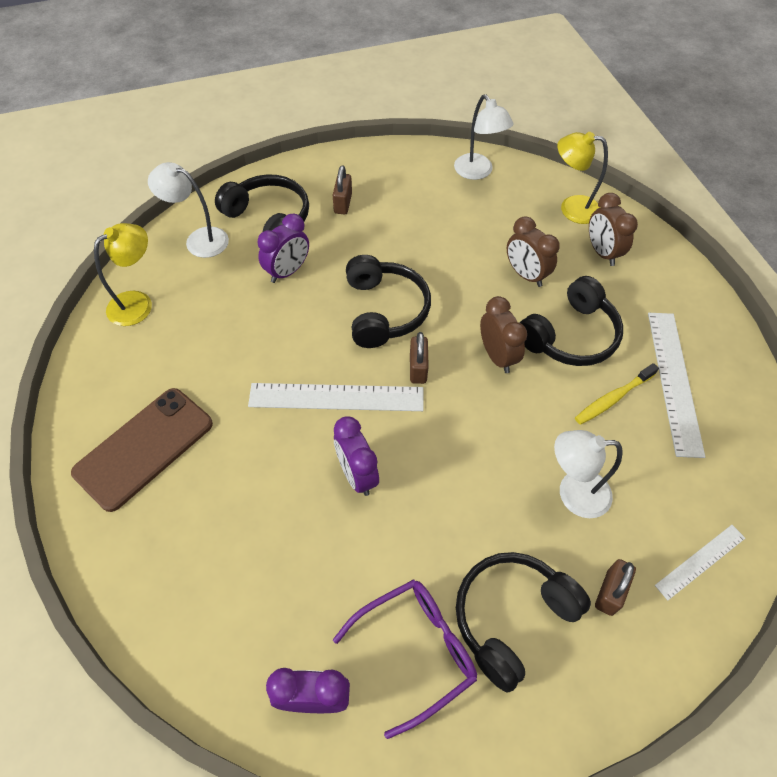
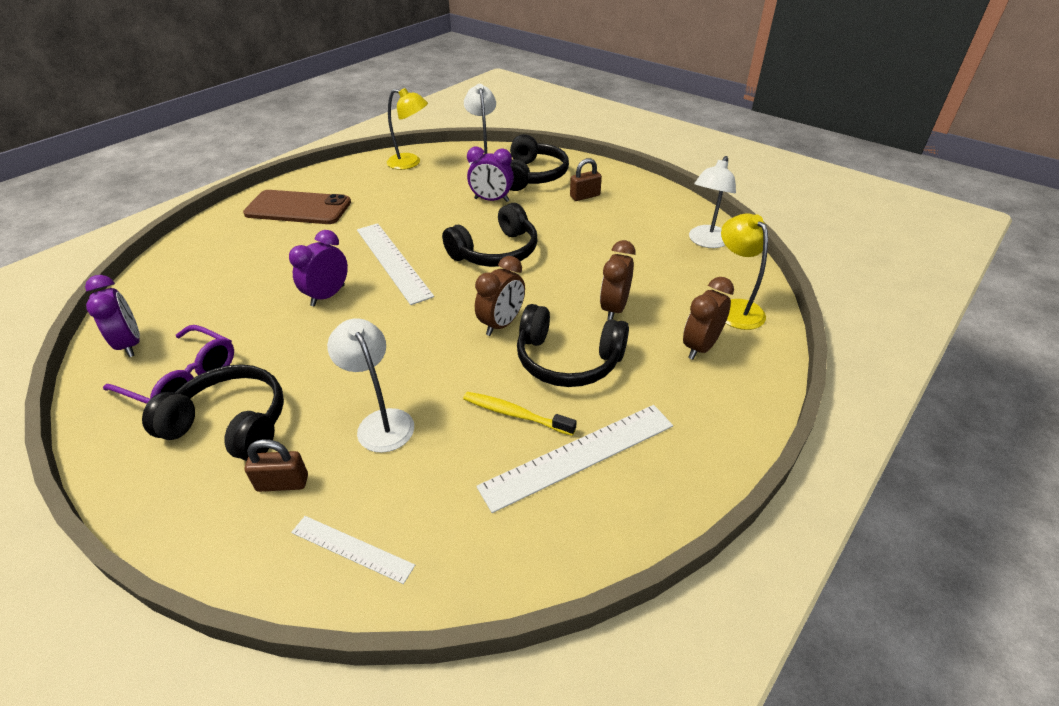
camera: 60 degrees right, 15 degrees down
(418, 368) = (451, 288): brown padlock -> none

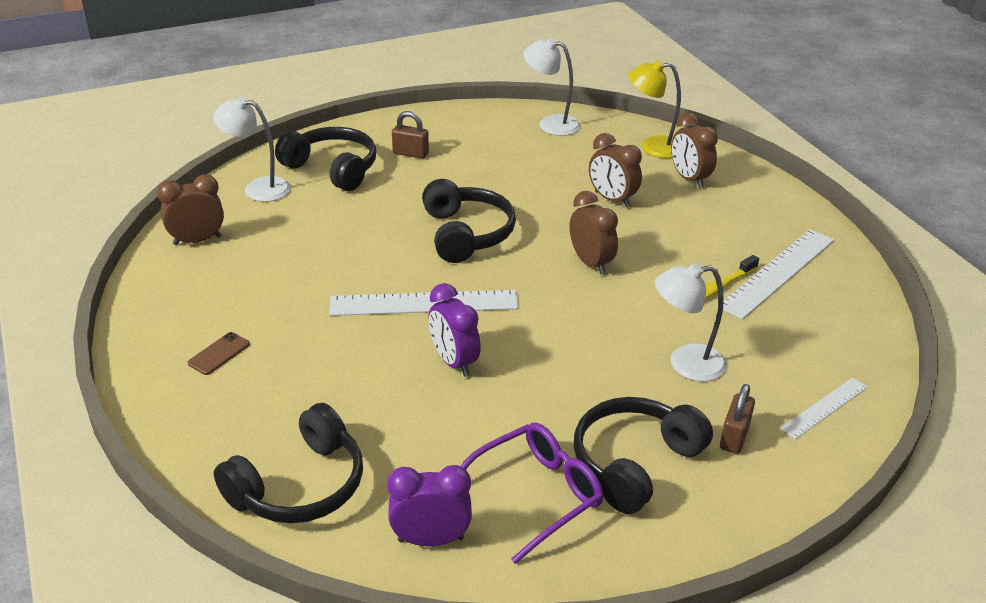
camera: 65 degrees left, 5 degrees down
(298, 208) = (219, 354): brown phone -> brown phone, size x0.41
(410, 163) = (197, 240): yellow lamp -> brown clock
(491, 200) = (358, 208): purple clock -> none
(568, 360) = (665, 244): black headphones -> black headphones (300, 486)
(579, 455) = (778, 272): white ruler -> white ruler turned 45 degrees clockwise
(585, 196) = (410, 153): brown padlock -> brown padlock turned 75 degrees counterclockwise
(706, 242) = (551, 124): white lamp -> white lamp turned 150 degrees clockwise

